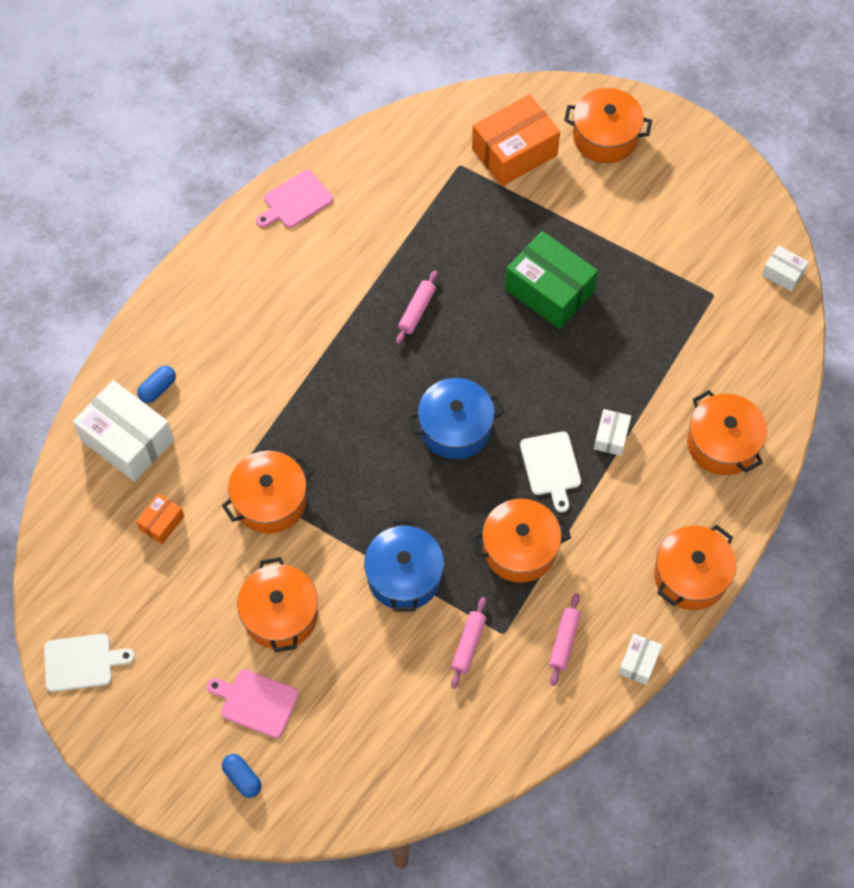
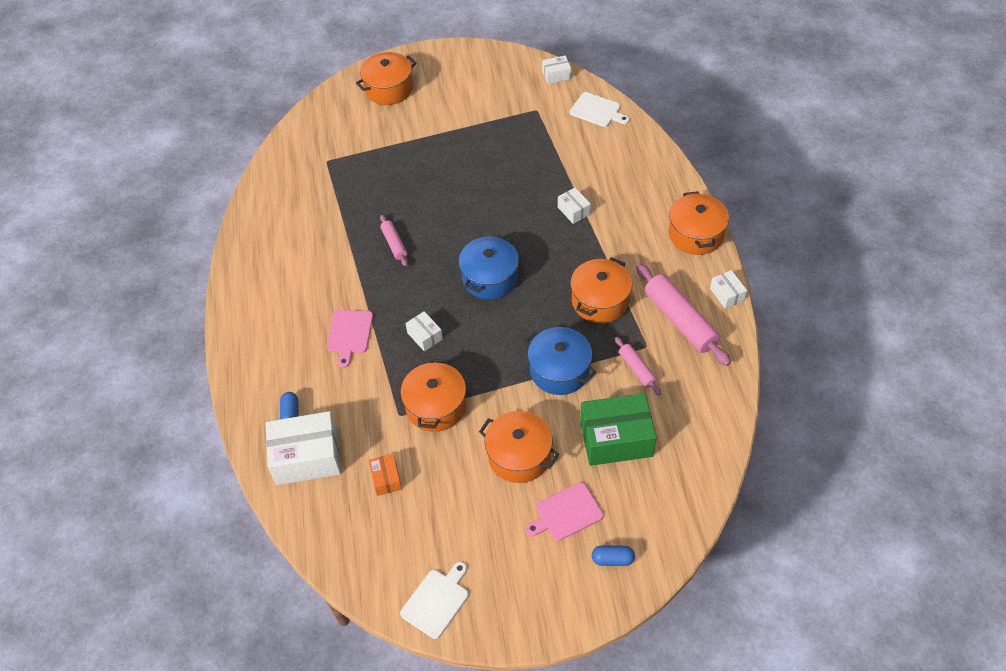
camera: 45 degrees left, 10 degrees down
(295, 201) = (252, 252): pink cutting board -> pink cutting board (349, 334)
(337, 427) = (425, 336): none -> white box
(514, 152) = (349, 132): orange box -> none
(549, 290) = (453, 176): green box -> green box (616, 439)
(551, 467) = (563, 250): white cutting board -> white cutting board (597, 111)
(564, 641) = (680, 320): pink rolling pin -> pink rolling pin, size x1.90
(722, 444) = (629, 167): orange pot -> none

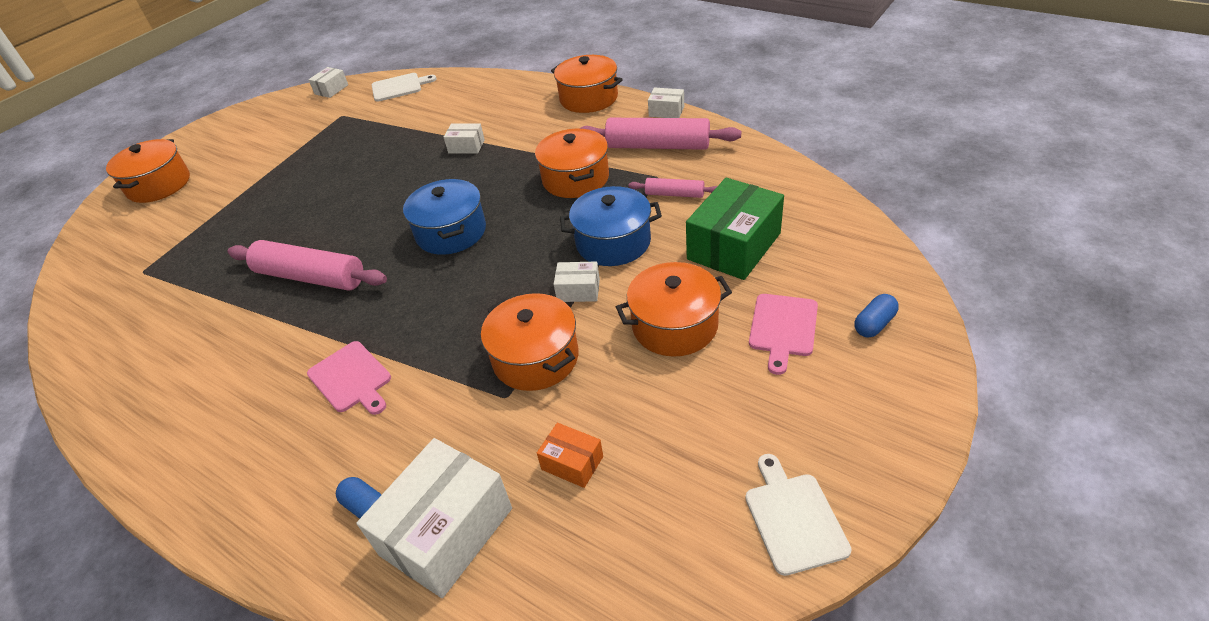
camera: 45 degrees left, 10 degrees down
(394, 244) = (310, 277): pink rolling pin -> pink rolling pin, size x1.90
(425, 336) = (443, 316): white box -> white box (578, 290)

